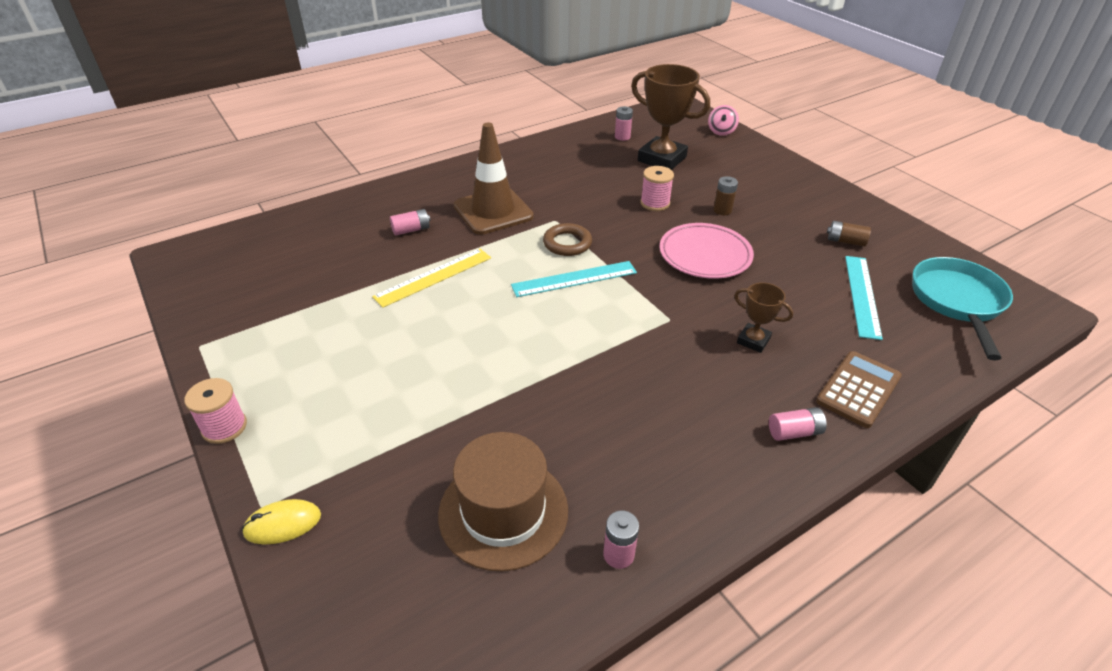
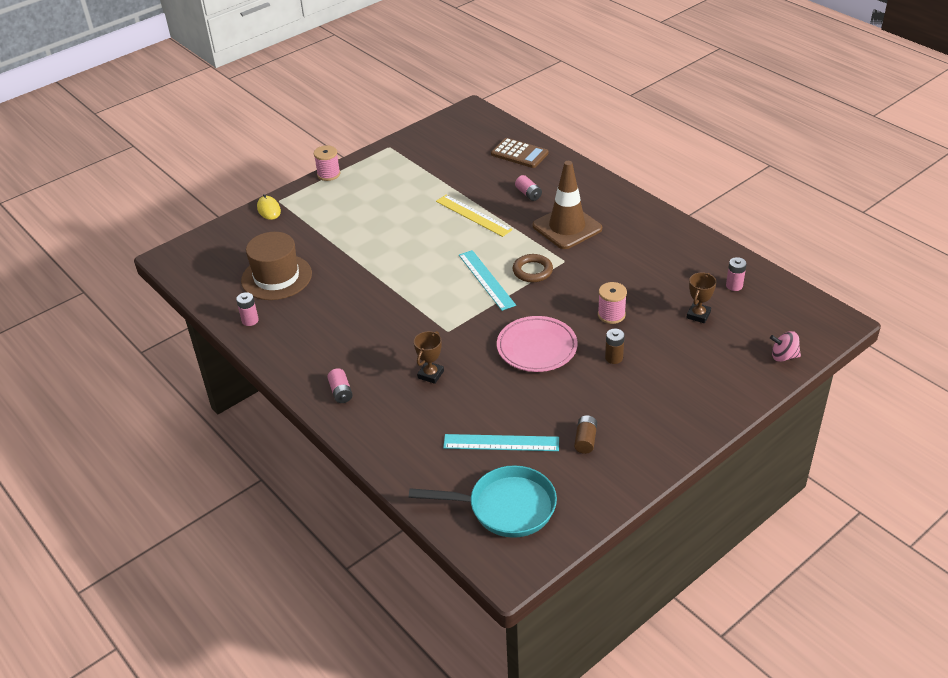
camera: 85 degrees right, 0 degrees up
(662, 159) = (698, 315): brown trophy -> brown trophy, size x0.51
(858, 389) = (385, 428): brown calculator -> brown calculator (519, 154)

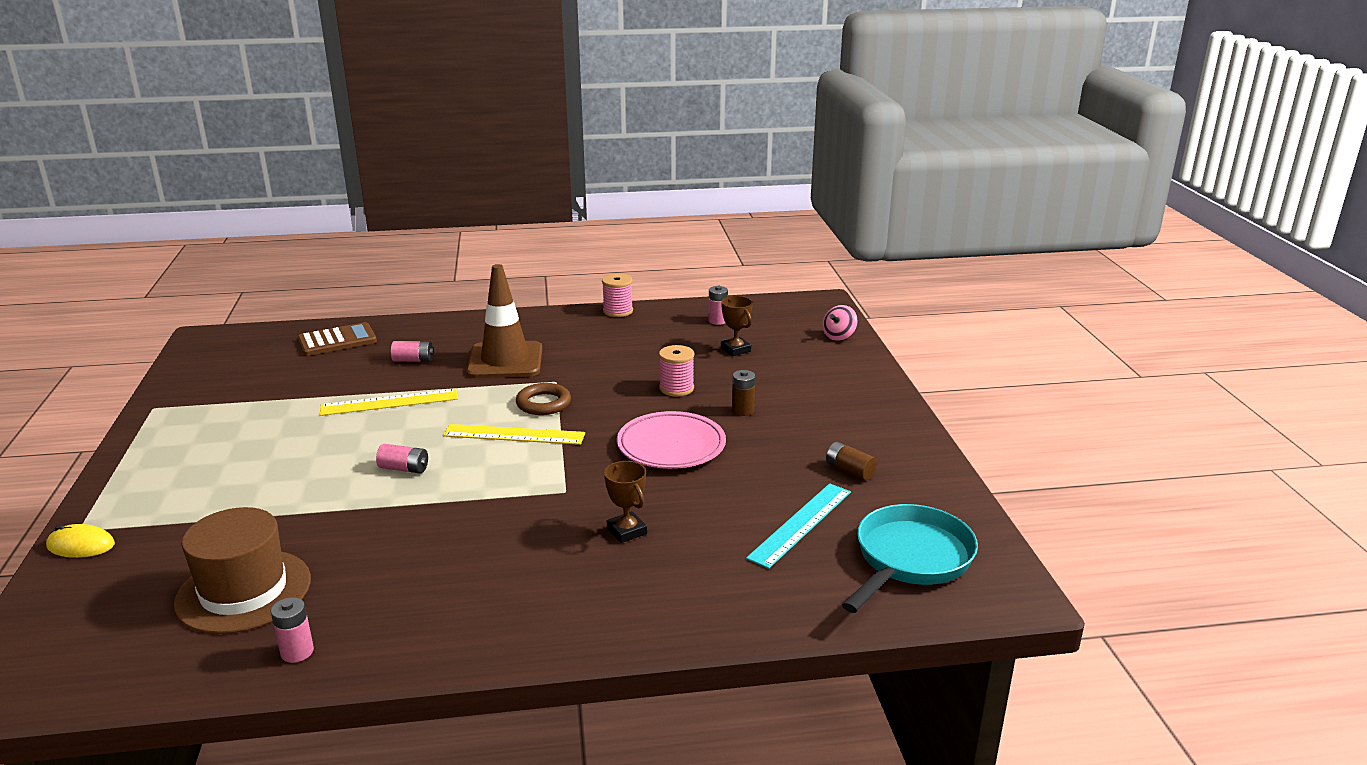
camera: 60 degrees left, 15 degrees down
(328, 174) = (111, 469): pink spool -> pink spool (618, 311)
(341, 392) = (570, 616): pink battery -> pink battery (404, 469)
(486, 279) = (514, 434): turquoise ruler -> yellow ruler

